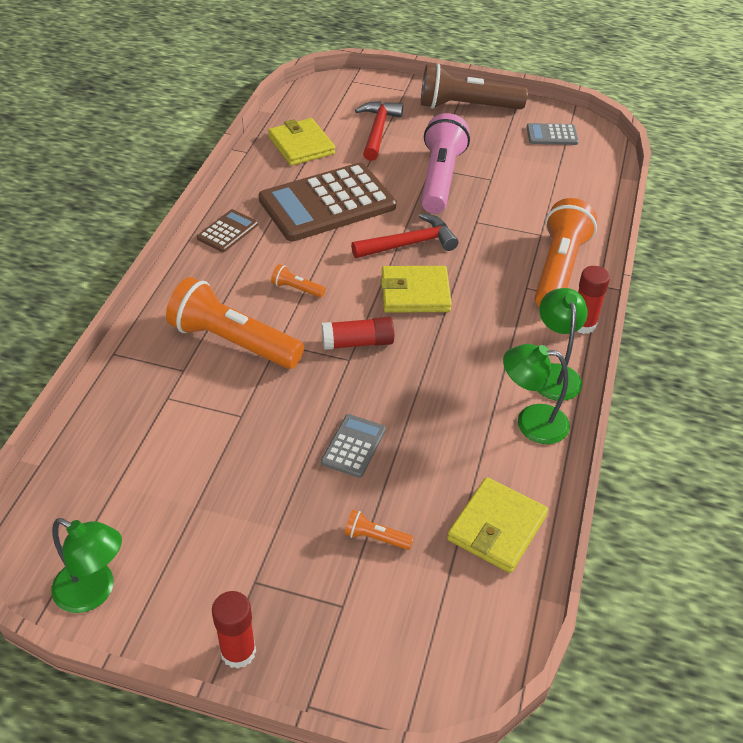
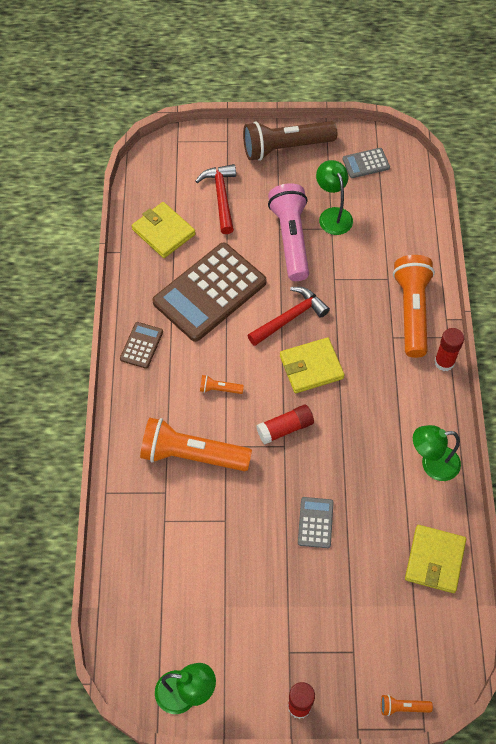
camera: 15 degrees left, 15 degrees up
(376, 538) = (357, 593): orange flashlight -> orange flashlight (403, 707)
(554, 374) = (436, 415): green lamp -> green lamp (333, 215)

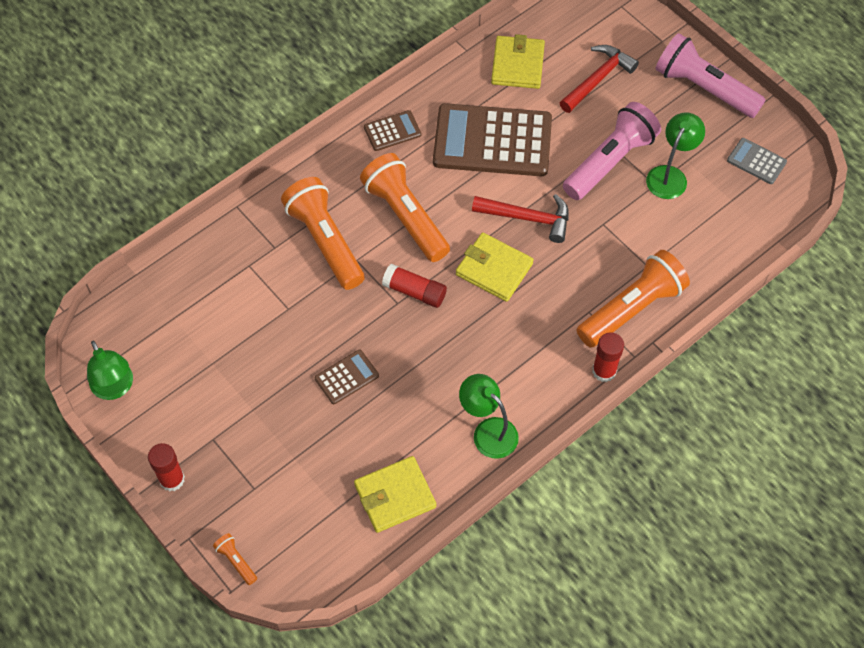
camera: 50 degrees right, 0 degrees up
(219, 389) = (405, 216): orange flashlight -> orange flashlight, size x2.41
(285, 147) = (704, 88): brown flashlight -> pink flashlight
(315, 522) = (347, 377): grey calculator -> brown calculator

